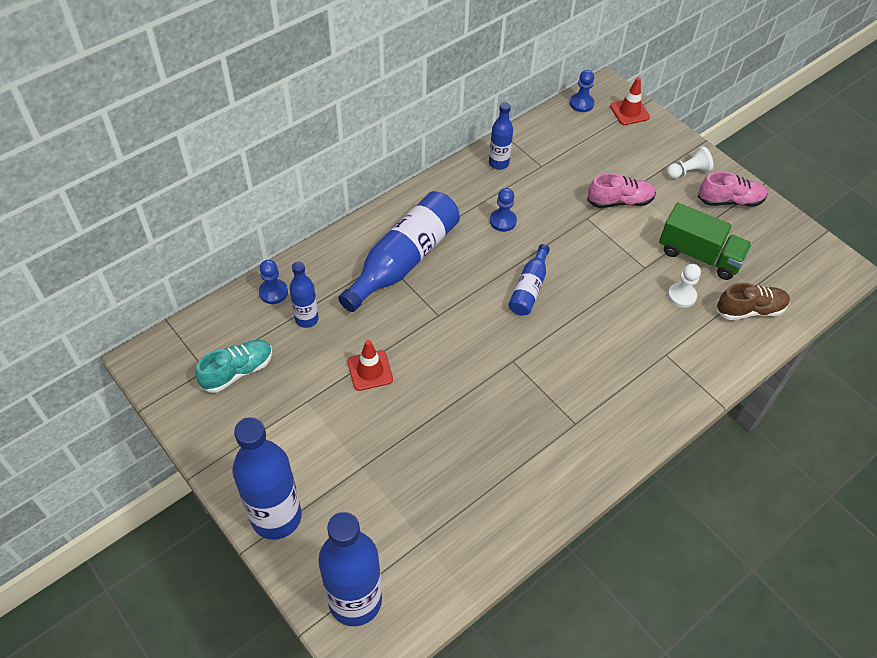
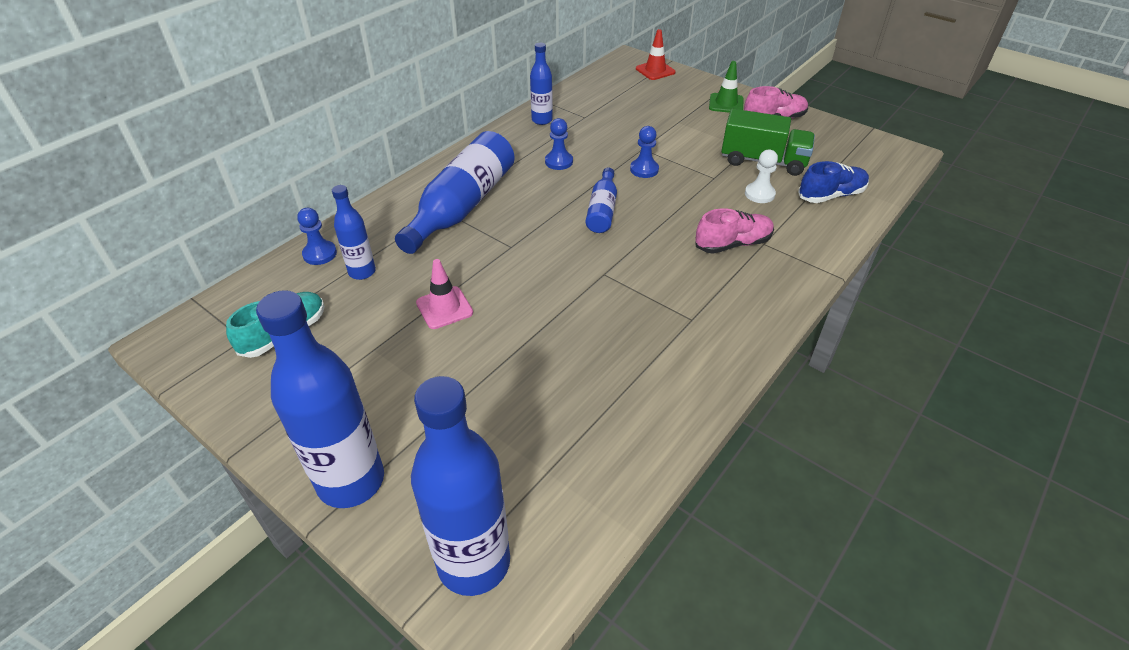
camera: 10 degrees left, 10 degrees down
(370, 370) = (444, 308): red traffic cone -> pink traffic cone
(581, 103) = (608, 70): blue pawn -> blue pawn (644, 169)
(620, 201) = (670, 132): pink shoe -> pink shoe (733, 244)
(688, 172) = (726, 104): white pawn -> green traffic cone
(750, 310) = (831, 195): brown shoe -> blue shoe

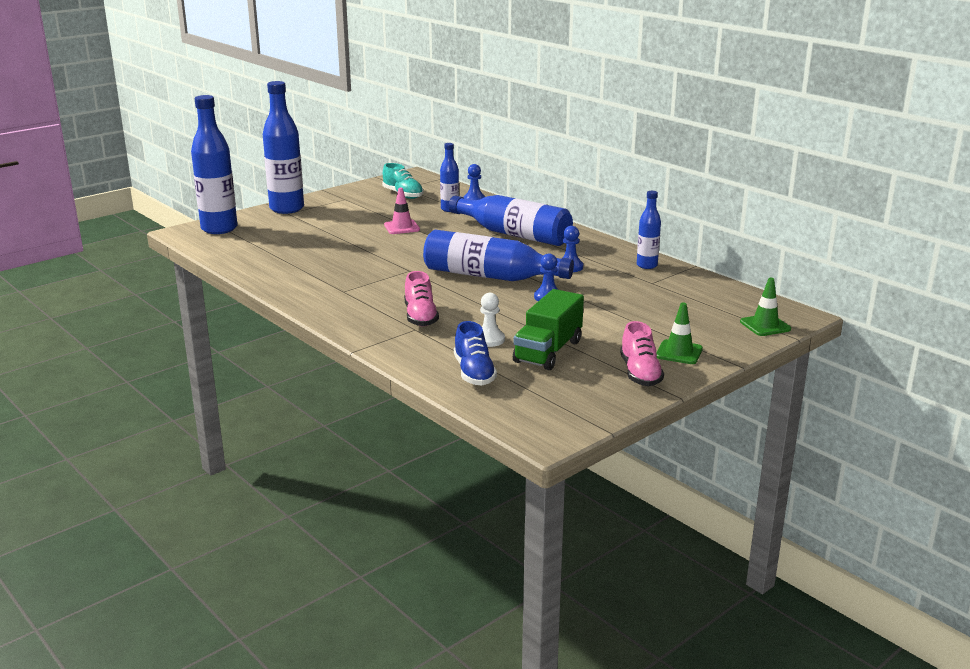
camera: 100 degrees right, 20 degrees down
(602, 210) = (490, 276): blue bottle -> blue bottle, size x1.88
(655, 70) = (765, 325): red traffic cone -> green traffic cone

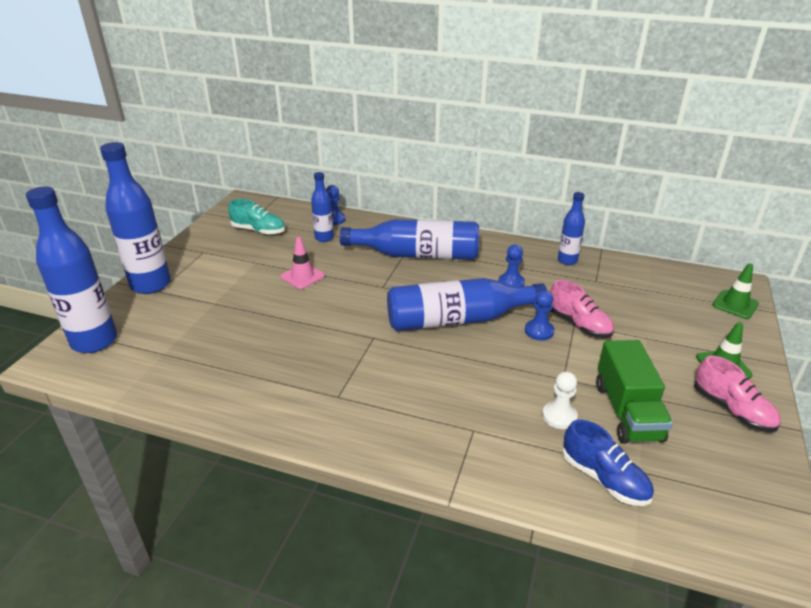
camera: 30 degrees left, 10 degrees up
(420, 317) = (458, 407): pink shoe -> pink shoe (579, 324)

